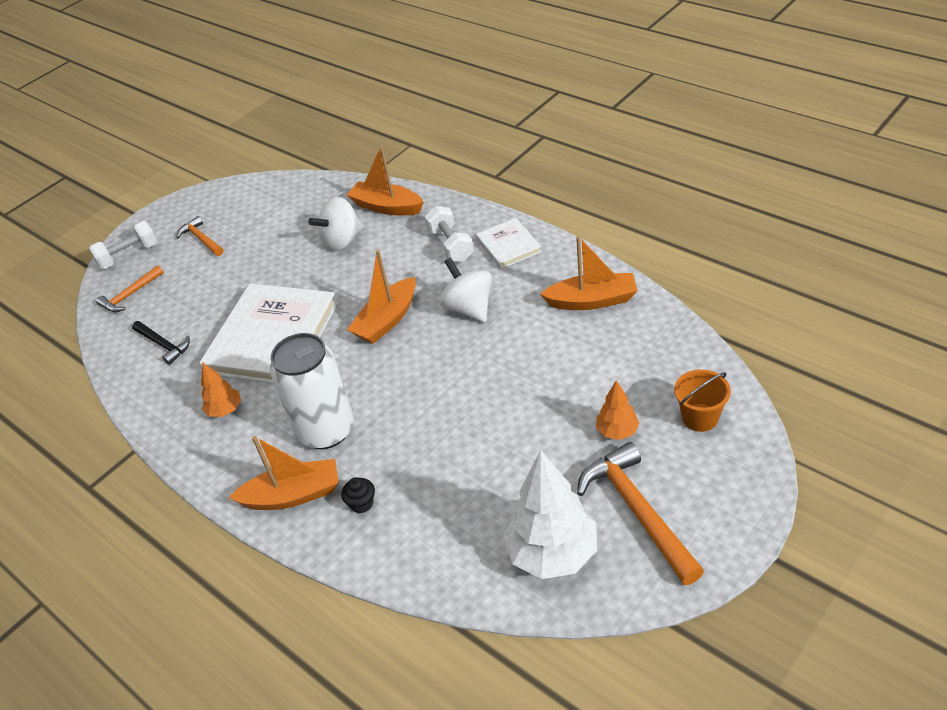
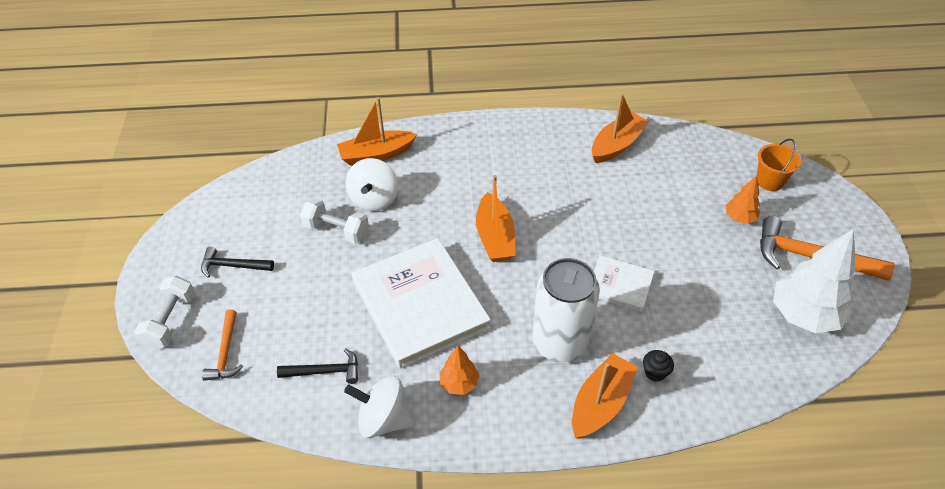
camera: 50 degrees left, 5 degrees up
(201, 239) = (233, 266): orange hammer -> black hammer
(451, 245) = (468, 158): white dumbbell -> white dumbbell (336, 230)
(469, 308) = (543, 195): white spinning top -> white spinning top (384, 419)
(508, 246) = (512, 137): white book -> white book (619, 285)

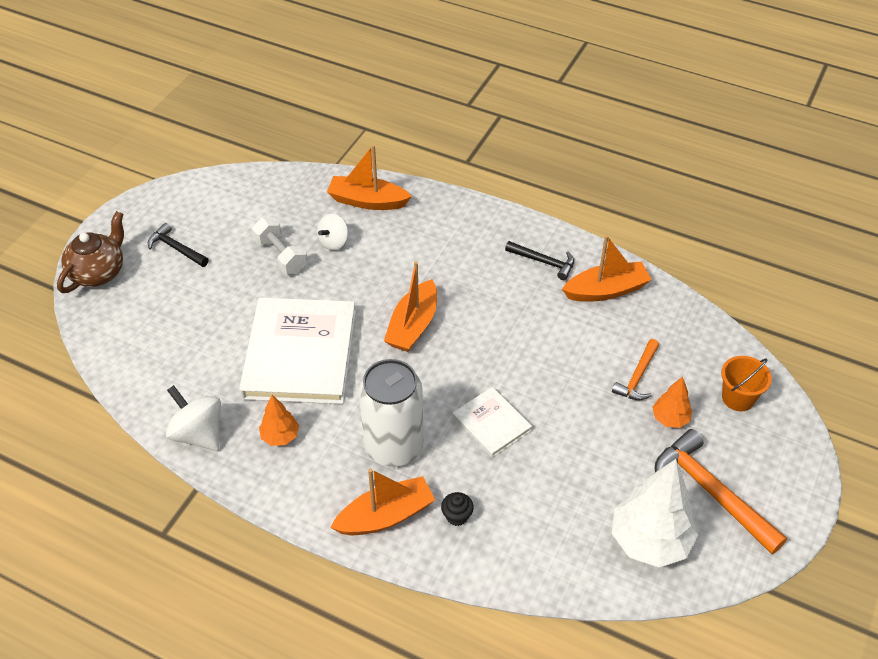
camera: 30 degrees right, 0 degrees up
(171, 321) = (98, 272): white dumbbell -> brown teapot
(226, 352) = (120, 318): orange hammer -> orange hammer (637, 377)
(325, 371) = (183, 371): black hammer -> black hammer (544, 262)
(374, 199) = (334, 242): white spinning top -> white spinning top, size x0.66

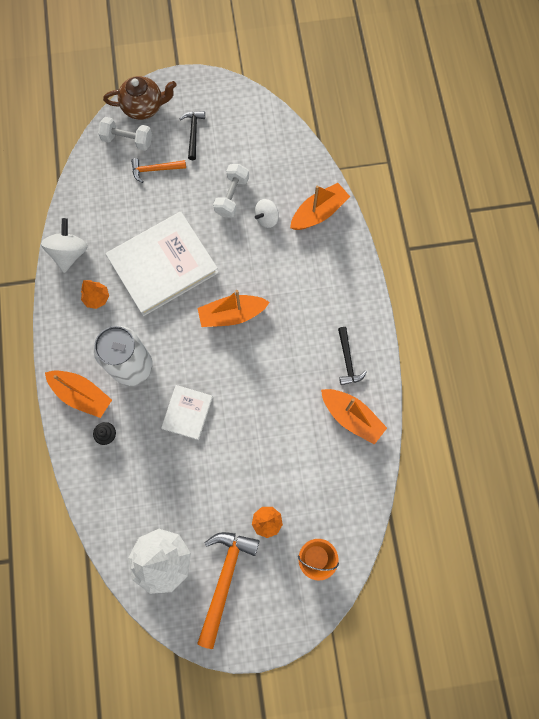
camera: 55 degrees right, 25 degrees up
(121, 307) = (127, 140): none -> white dumbbell
(334, 242) = (266, 218): white spinning top -> white spinning top turned 45 degrees counterclockwise
(367, 201) = (318, 213): orange boat -> orange boat turned 75 degrees clockwise
(637, 377) = (288, 481): orange hammer -> orange hammer (155, 170)

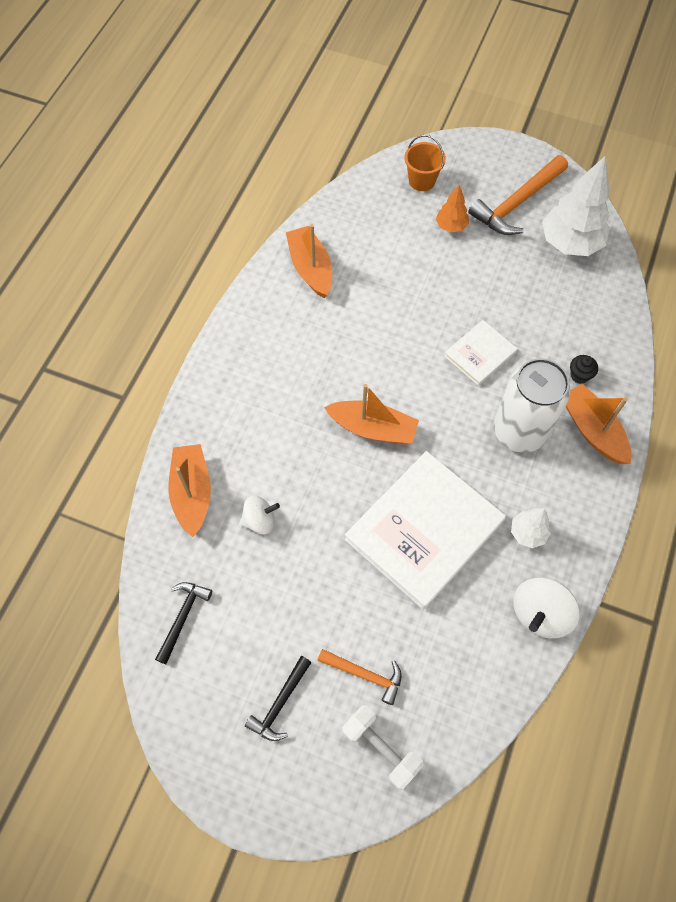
camera: 150 degrees left, 10 degrees down
(97, 298) = (528, 533): orange tree -> white tree
(144, 107) = (327, 795): brown teapot -> none
(163, 265) = (424, 531): white book -> white book turned 45 degrees counterclockwise
(232, 196) = (285, 575): white dumbbell -> none
(318, 213) = (192, 493): orange boat -> orange boat turned 90 degrees clockwise
(347, 360) = (277, 319): black hammer -> black hammer (182, 617)

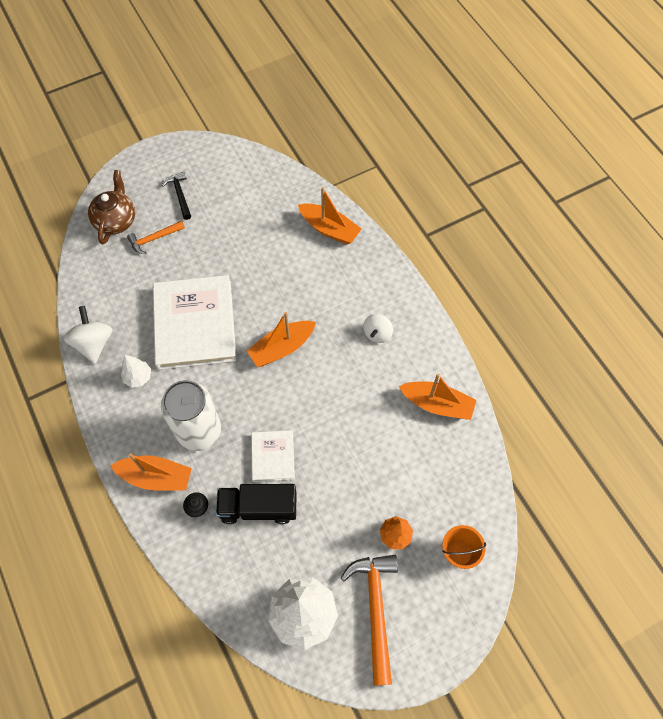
camera: 130 degrees right, 0 degrees up
(182, 617) = (263, 182): black hammer -> none
(260, 520) = (281, 249): white spinning top -> white spinning top (377, 334)
(381, 748) = (116, 220): white dumbbell -> brown teapot
(531, 331) = (258, 507): none -> black truck

